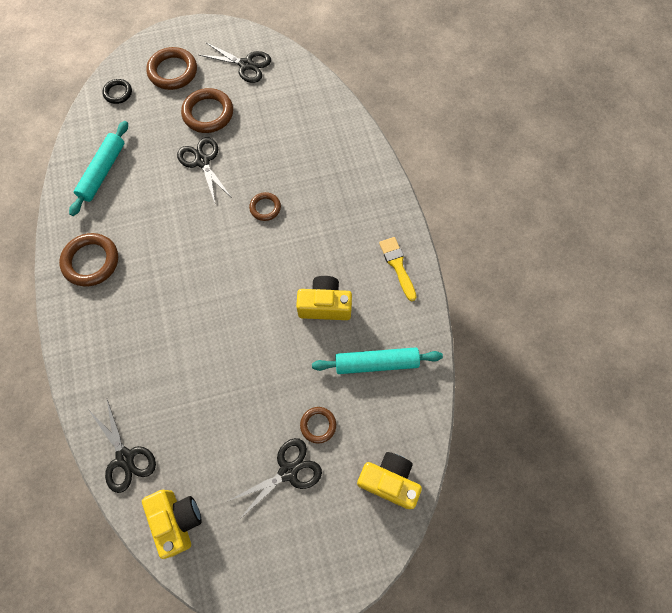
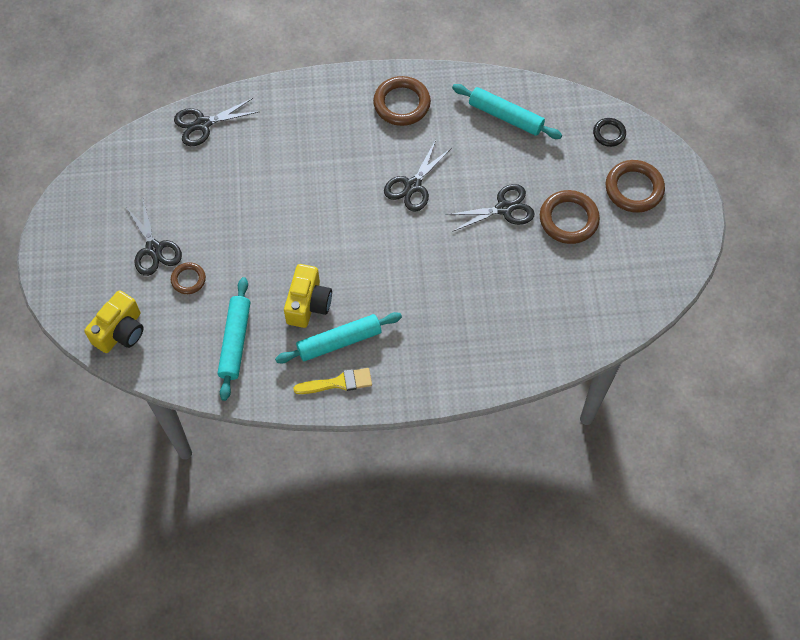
camera: 100 degrees right, 5 degrees down
(177, 520) = (139, 159): yellow camera -> none
(246, 65) = (636, 265): black scissors -> black scissors (413, 186)
(265, 208) = (434, 263): brown ring -> none
(357, 271) = (339, 341): none -> turquoise rolling pin

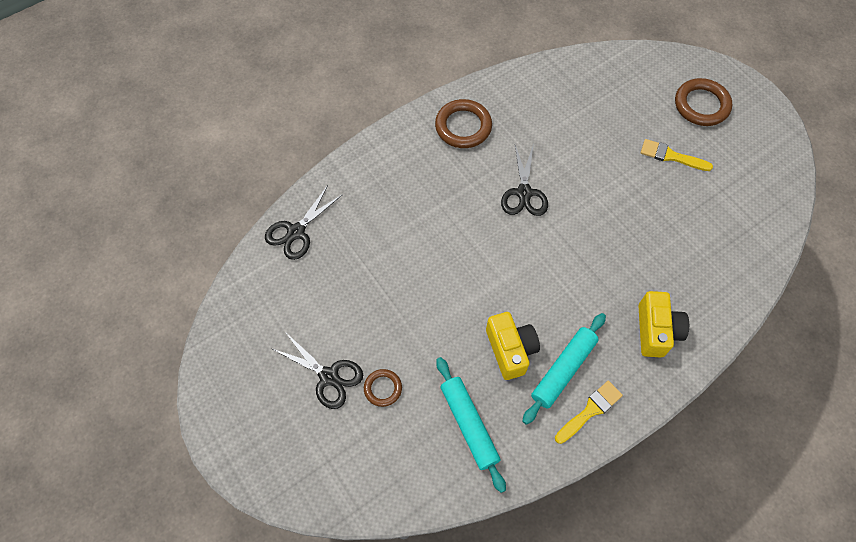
camera: 30 degrees left, 0 degrees up
(120, 331) = (351, 479): yellow camera -> yellow camera (656, 331)
(504, 208) = (613, 173): black scissors -> none
(505, 116) = (557, 95): turquoise rolling pin -> none
(568, 219) = (671, 156): brown ring -> yellow brush
(609, 134) = (648, 70): black ring -> none

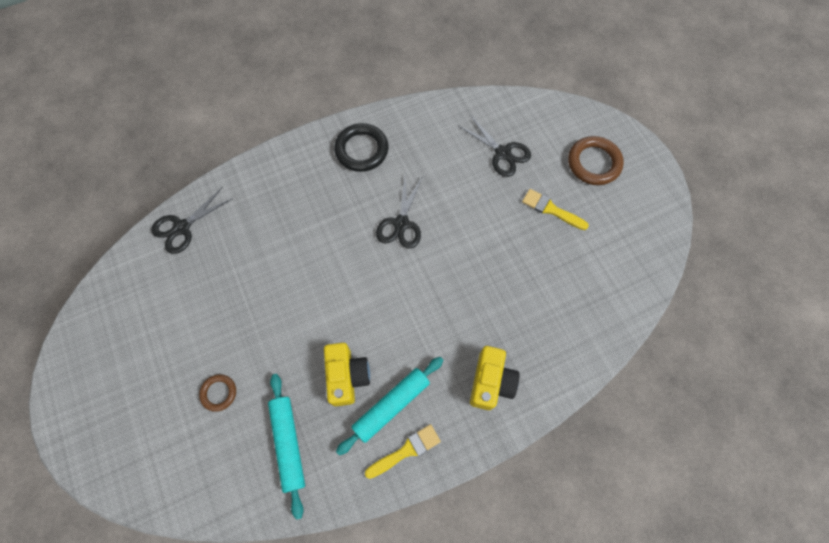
camera: 10 degrees right, 5 degrees up
(329, 376) = (173, 372): black scissors -> black scissors (502, 153)
(463, 126) = (361, 150): brown ring -> black ring

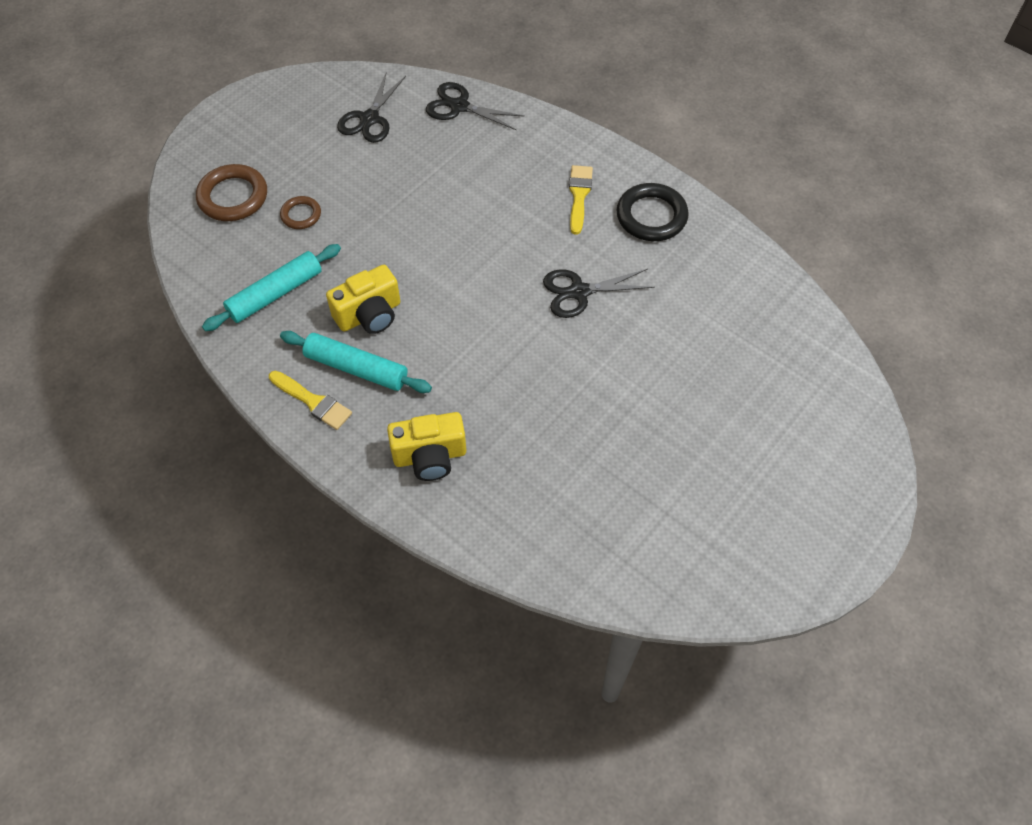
camera: 65 degrees right, 10 degrees down
(502, 153) = (745, 360): black scissors -> black scissors (369, 119)
(551, 209) = (698, 444): yellow brush -> yellow brush (579, 196)
(593, 163) = (803, 472): brown ring -> brown ring (233, 197)

